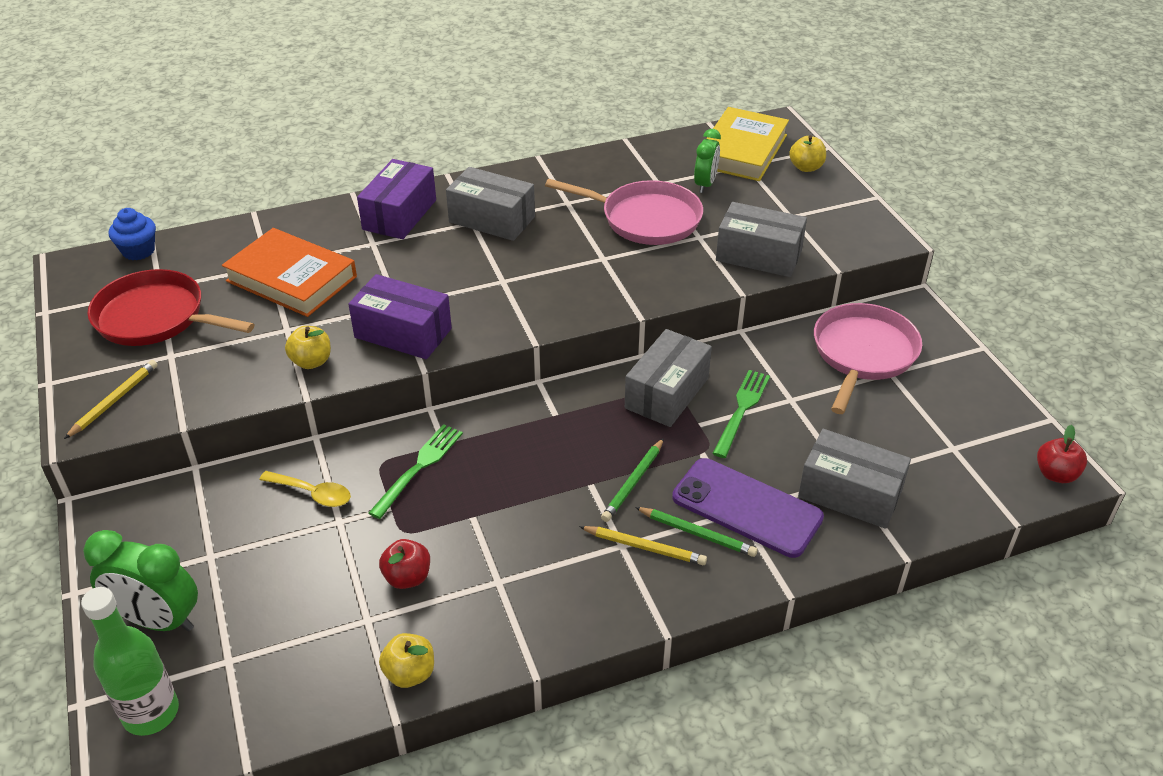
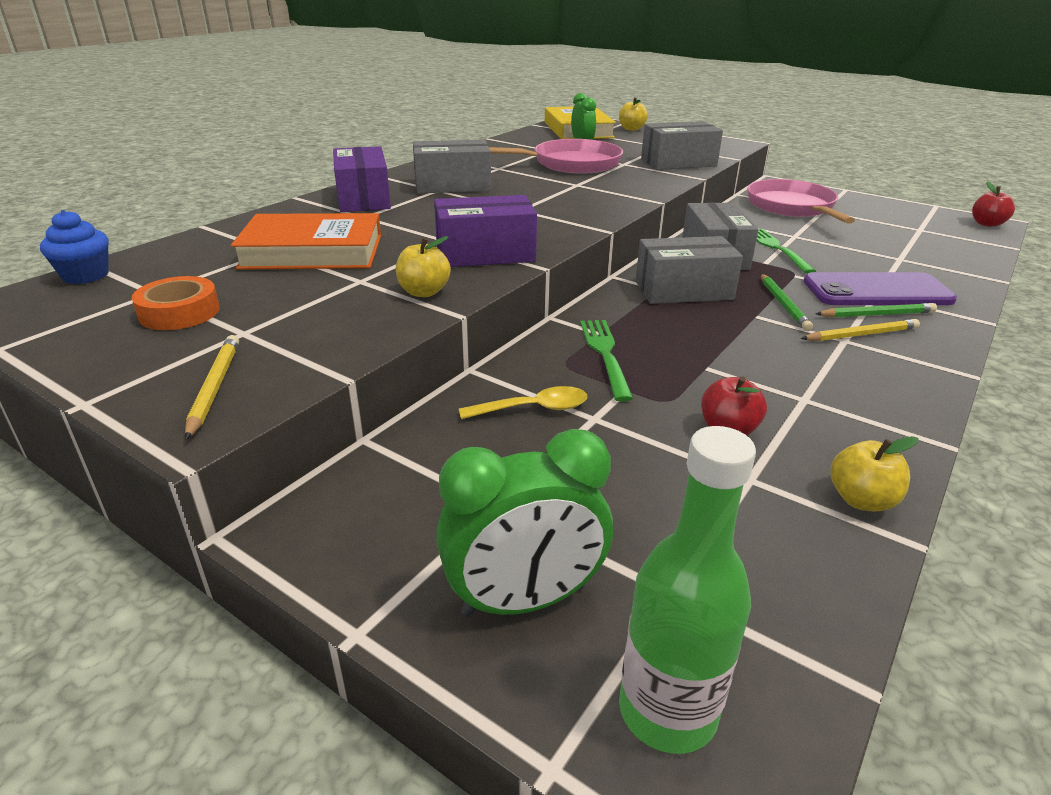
camera: 35 degrees left, 10 degrees down
(155, 317) = (179, 312): red pan -> orange tape
(850, 494) = (916, 264): grey box -> grey box (683, 290)

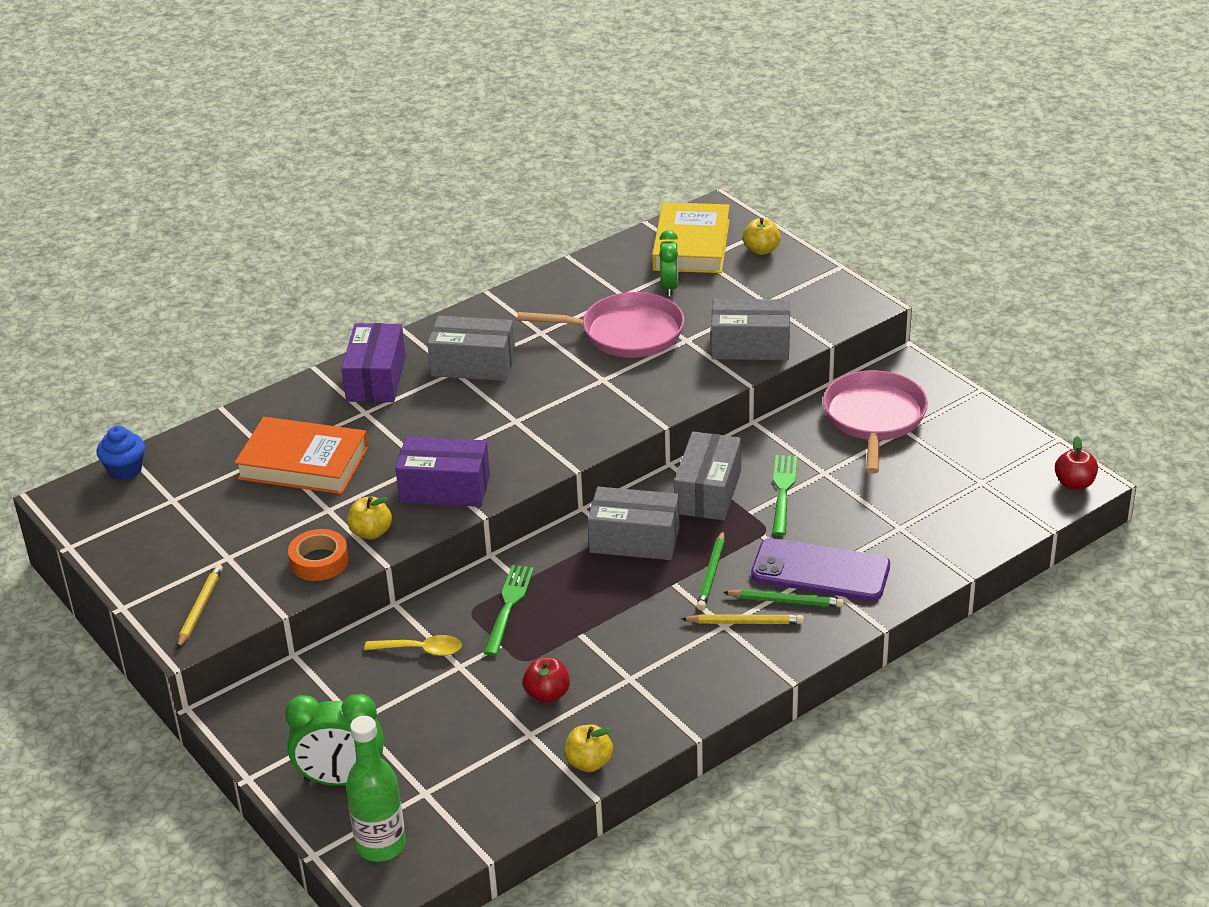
camera: 20 degrees right, 5 degrees up
(179, 312) = (188, 527): orange tape -> orange tape (319, 561)

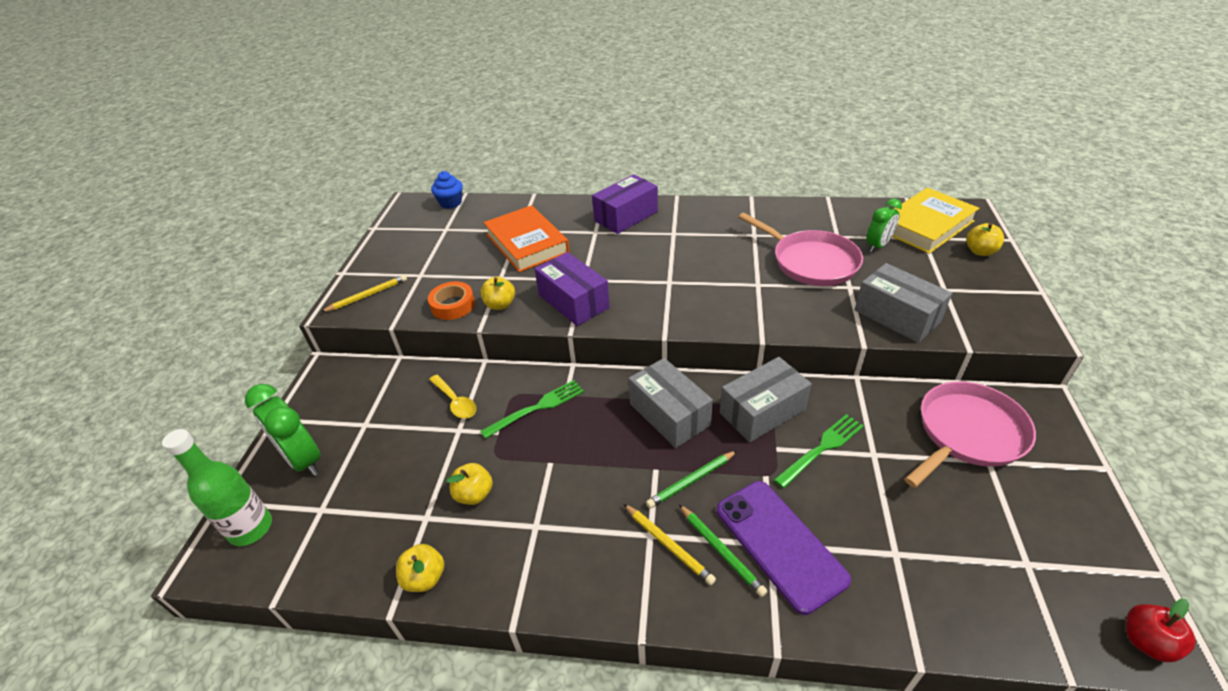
camera: 45 degrees right, 5 degrees up
(473, 364) = (689, 234): grey box -> none
(547, 694) = (474, 494): red apple -> yellow apple

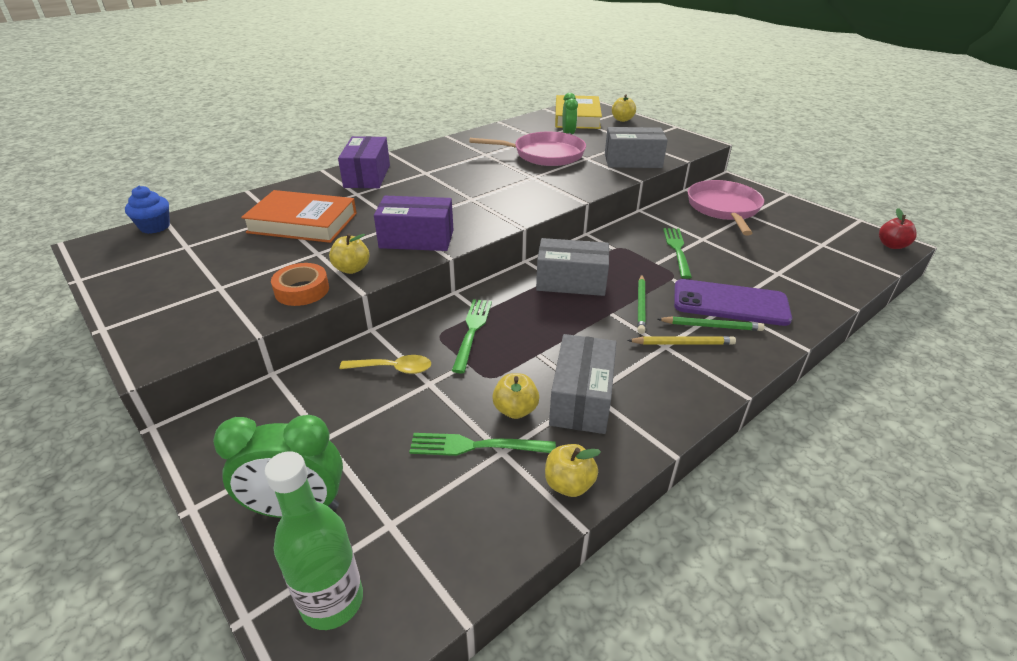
camera: 50 degrees left, 5 degrees down
(367, 295) = (178, 329): yellow pencil -> none
(419, 500) = (476, 446): none -> green fork
(762, 411) = (620, 250): grey box -> grey box (581, 398)

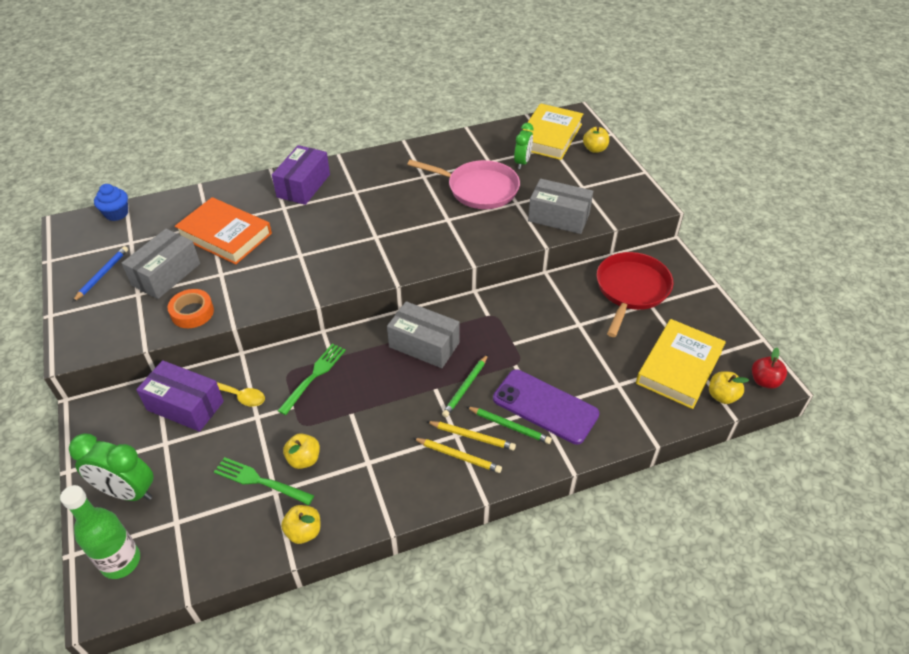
camera: 20 degrees right, 10 degrees up
(161, 279) = (102, 274): none -> blue pencil
(352, 269) = (238, 299): yellow apple -> yellow apple (722, 396)
(416, 239) = (303, 277): purple box -> purple box (185, 405)
(581, 398) = (357, 464): grey box -> grey box (166, 274)
(677, 250) = (543, 332): green fork -> none
(684, 363) = (458, 456): none -> yellow pencil
(723, 208) = (631, 289): pink pan -> red pan
(816, 250) = (679, 367): none -> yellow book

